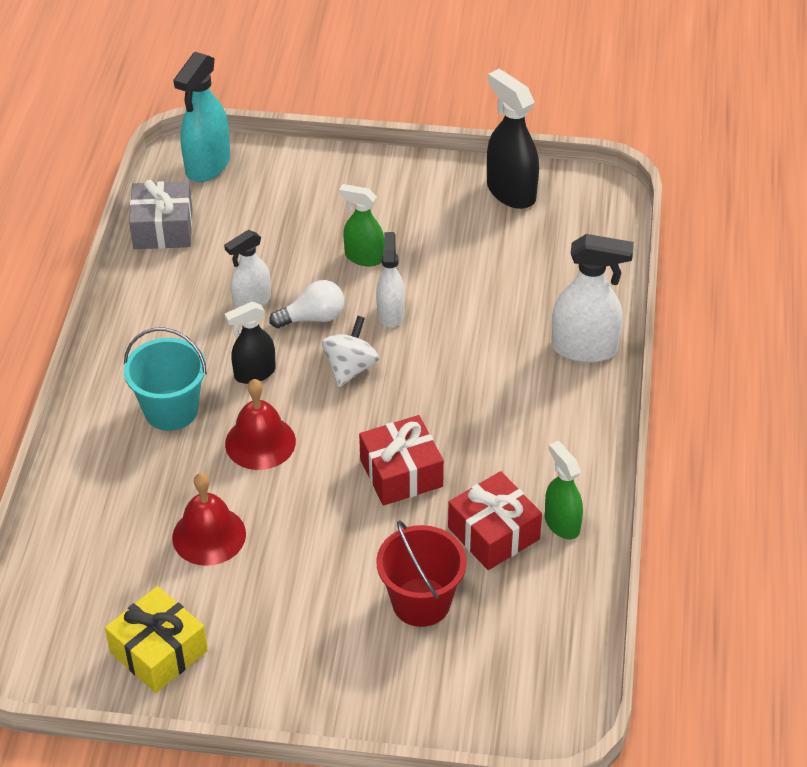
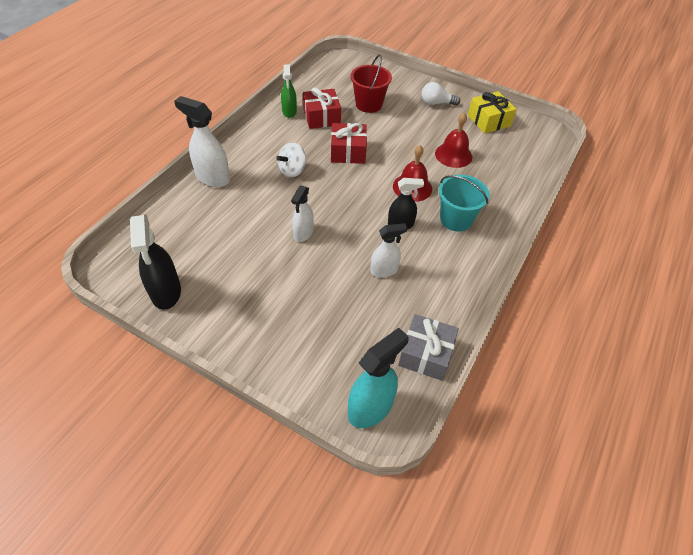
camera: 160 degrees left, 5 degrees up
(313, 318) = (351, 246): white light bulb -> white light bulb (436, 103)
(350, 368) = (345, 209): white spinning top -> white spinning top (292, 170)
(364, 257) = (296, 277): green spray bottle -> none

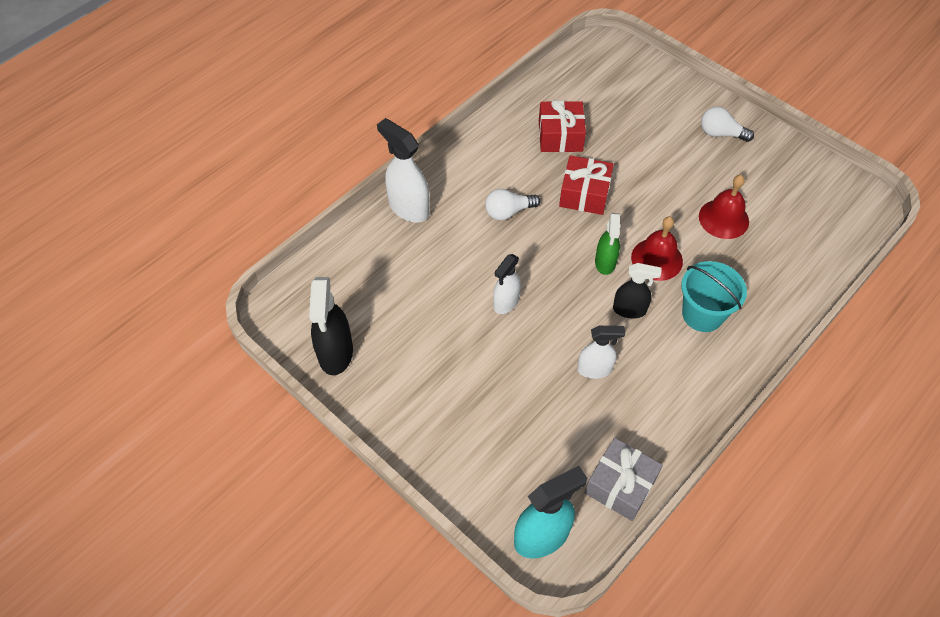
camera: 15 degrees right, 5 degrees up
(289, 112) = (519, 122): green spray bottle -> green spray bottle (605, 262)
(292, 170) = (508, 212): white spinning top -> white light bulb
(369, 104) = (627, 124): red bucket -> none
(488, 120) = (787, 171): yellow gift -> none

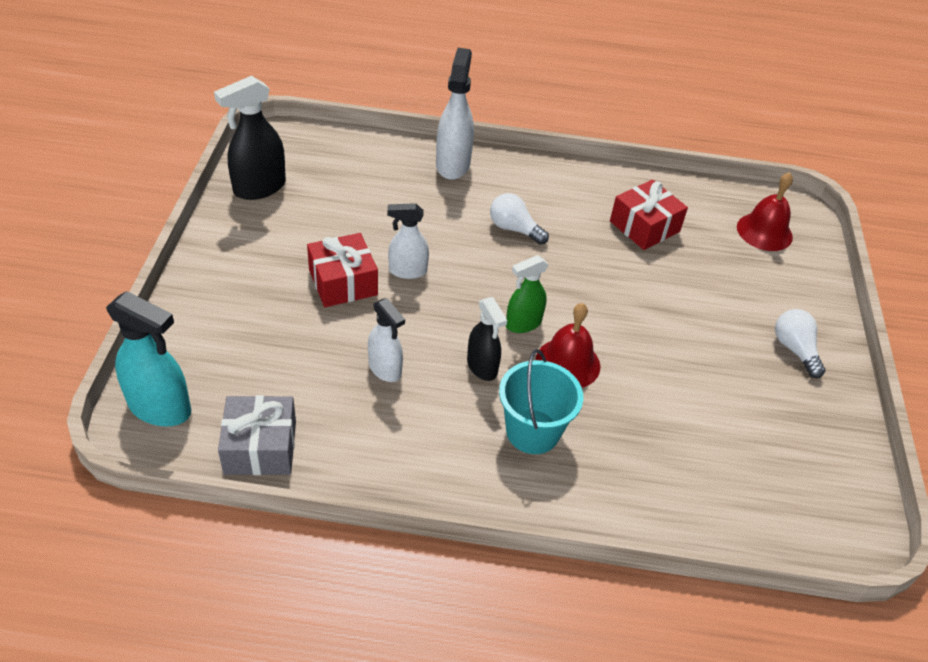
camera: 50 degrees right, 10 degrees down
(584, 194) = (592, 273): red gift -> red gift (343, 282)
(723, 218) = (680, 399): red bell -> red bell (764, 231)

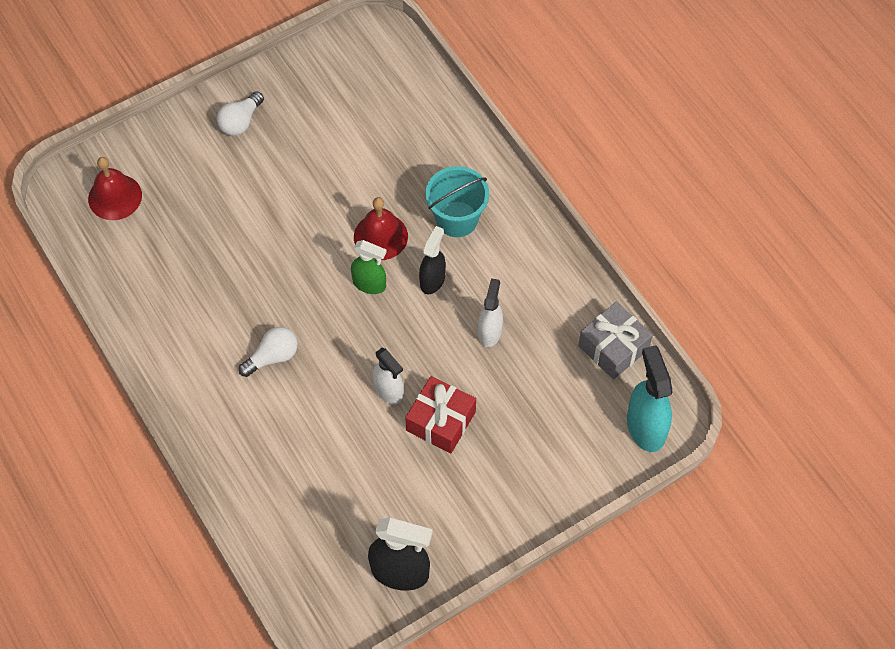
camera: 125 degrees left, 15 degrees up
(453, 165) = (231, 458): white spray bottle -> none
(514, 229) = (272, 357): white light bulb -> white light bulb turned 120 degrees counterclockwise
(644, 226) = (184, 275): red gift -> none

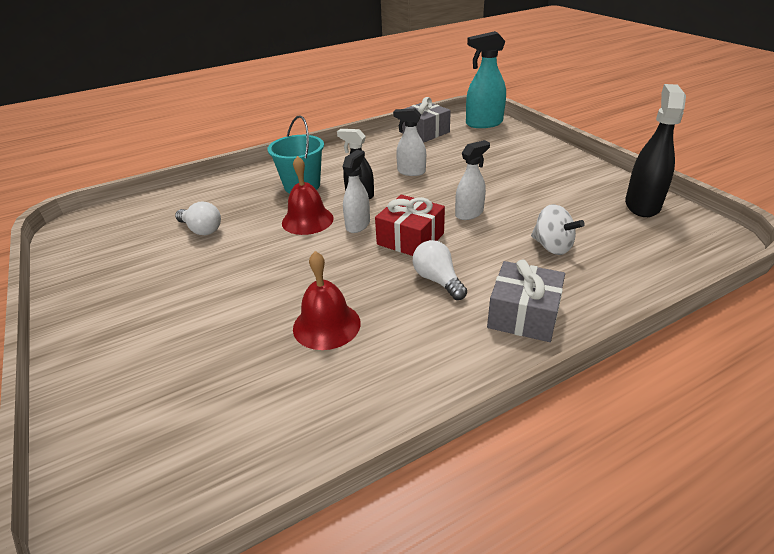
camera: 85 degrees left, 25 degrees down
(115, 197) = (164, 442): red bell -> red bell (326, 325)
(222, 421) = (523, 315): none -> grey gift
(240, 122) = (116, 314): white light bulb -> white light bulb (201, 229)
(321, 462) = (552, 247): none -> white spinning top
(369, 284) = (358, 225): green spray bottle -> white spray bottle
(441, 421) = (494, 190): red gift -> red gift (410, 239)

